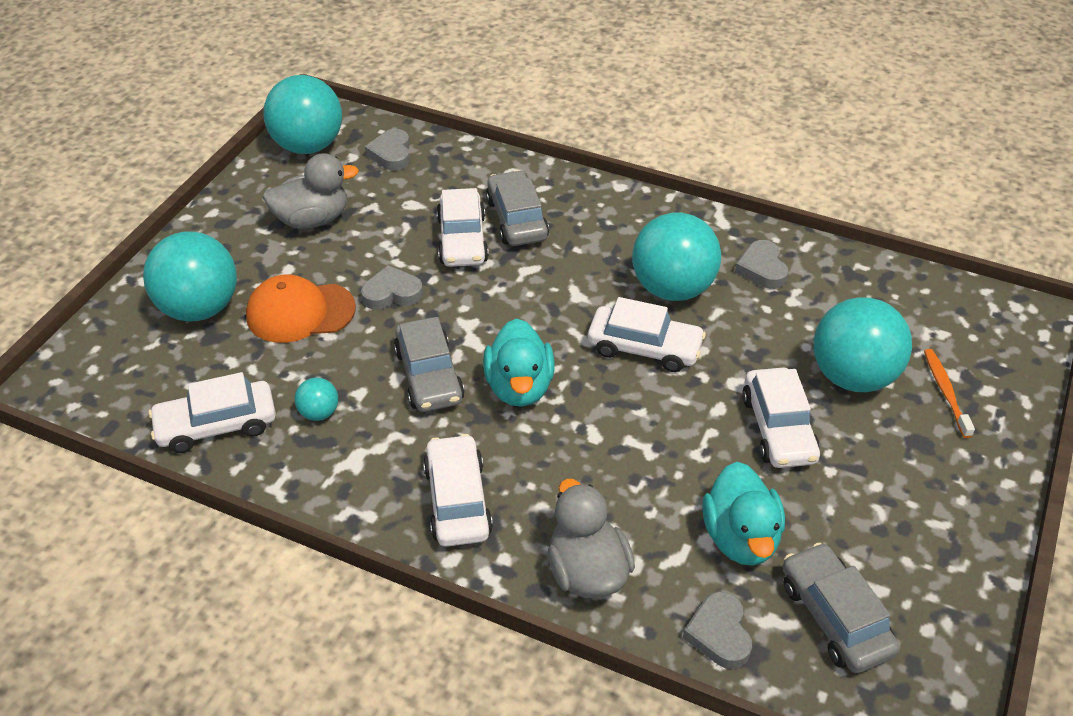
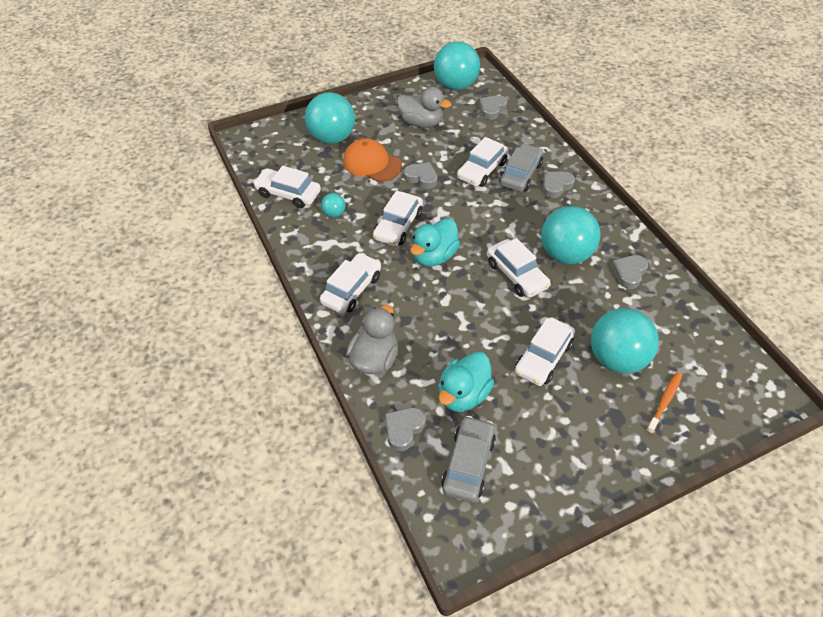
camera: 40 degrees right, 5 degrees up
(429, 376) = (398, 226): grey car -> white car
(574, 211) = (556, 186): none -> grey heart

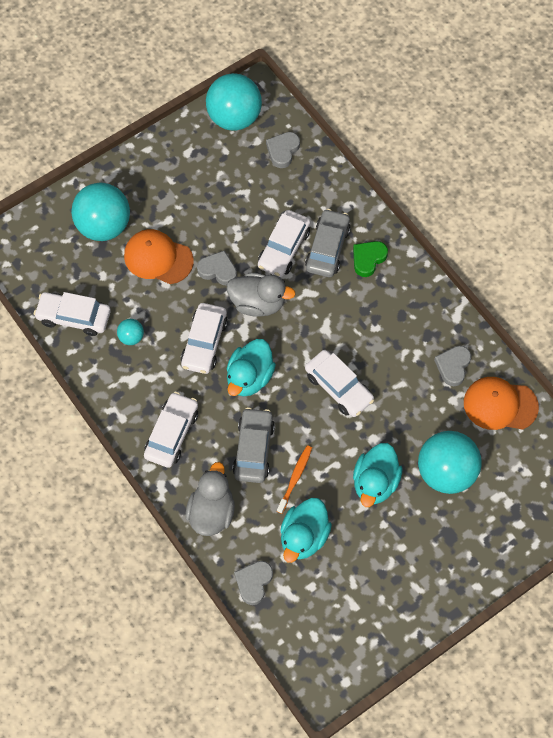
camera: 10 degrees left, 15 degrees up
(421, 123) = (203, 186): grey duck -> grey duck (258, 303)
(468, 464) = (318, 607): grey car -> grey car (254, 449)
(543, 357) = (375, 482): white car -> turquoise duck
(556, 186) = (368, 259): grey heart -> green heart
(565, 254) = (386, 353): turquoise ball -> none
(664, 402) = (492, 512): orange toothbrush -> orange toothbrush (295, 478)
(674, 309) = (500, 405): none -> orange cap

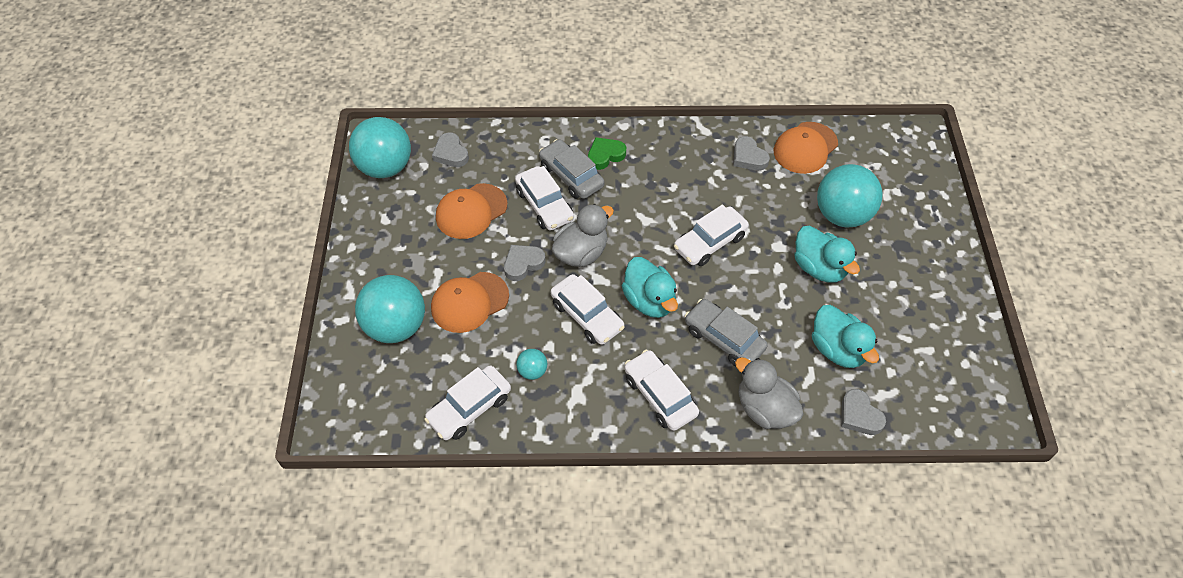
camera: 55 degrees left, 10 degrees down
(239, 203) = (471, 211): none -> orange cap
(295, 478) = (775, 323): orange toothbrush -> none
(338, 387) = (709, 242): white car -> white car turned 150 degrees clockwise
(368, 259) = (605, 155): green heart -> green heart turned 75 degrees clockwise

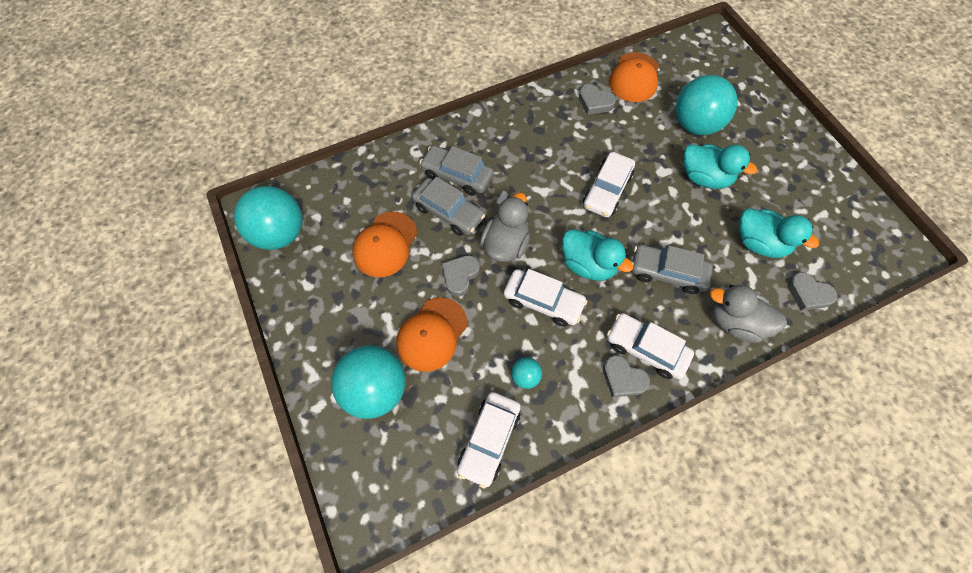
camera: 25 degrees left, 10 degrees up
(451, 153) = (336, 195): grey heart -> grey heart (623, 378)
(544, 205) = (448, 212): white car -> grey car
(605, 155) = (476, 145): green heart -> none

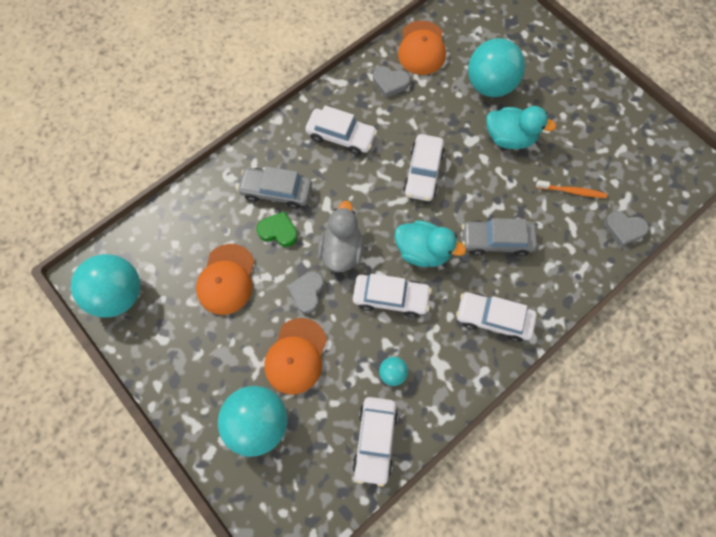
camera: 15 degrees left, 5 degrees up
(448, 212) = (278, 231): grey car -> green heart
(534, 139) = (341, 136): none -> white car
(623, 378) = (479, 351): grey heart -> none
(735, 322) = (565, 272): grey duck -> none
(759, 243) = (571, 191): turquoise duck -> orange toothbrush

